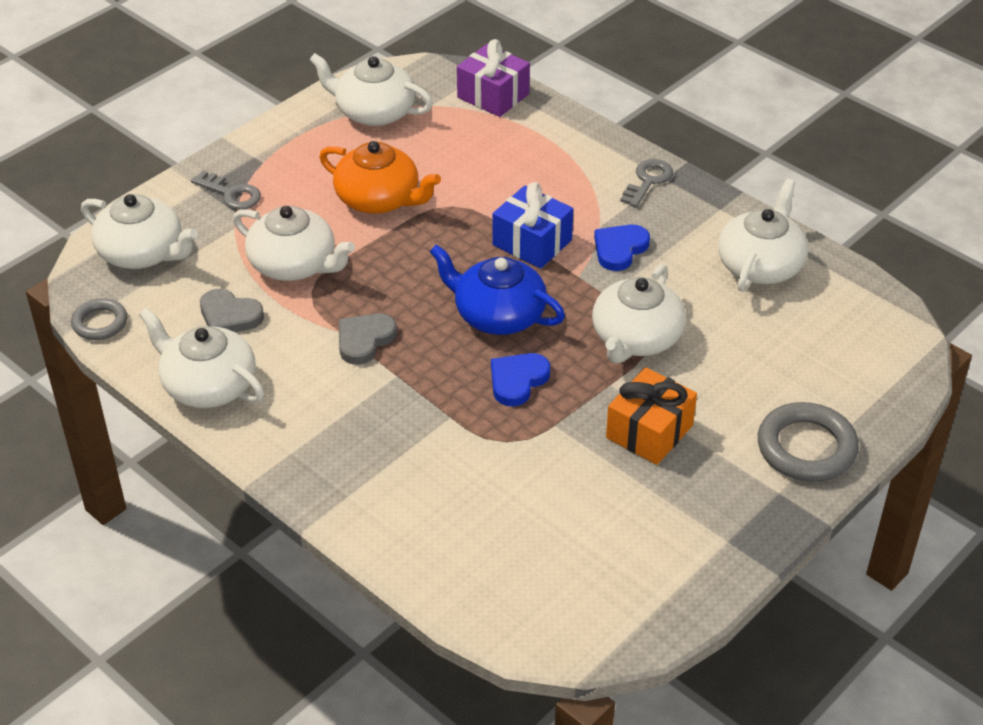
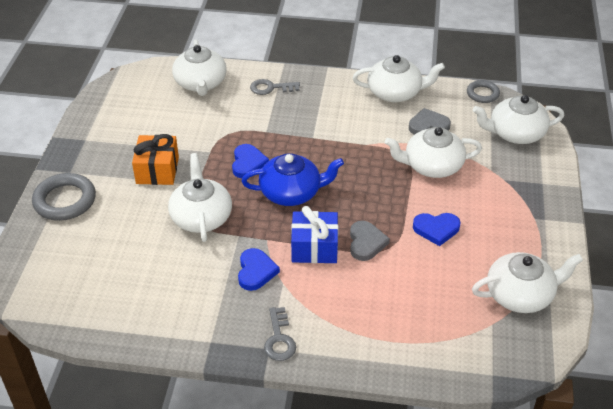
camera: 145 degrees right, 0 degrees up
(231, 194) = (521, 188): grey key -> grey key (271, 88)
(364, 340) = (347, 146): grey heart -> grey heart (366, 243)
(379, 199) = (436, 229): orange teapot -> blue heart
(493, 96) = (460, 359): purple gift -> none
(760, 265) = (154, 307): white teapot -> white teapot (200, 83)

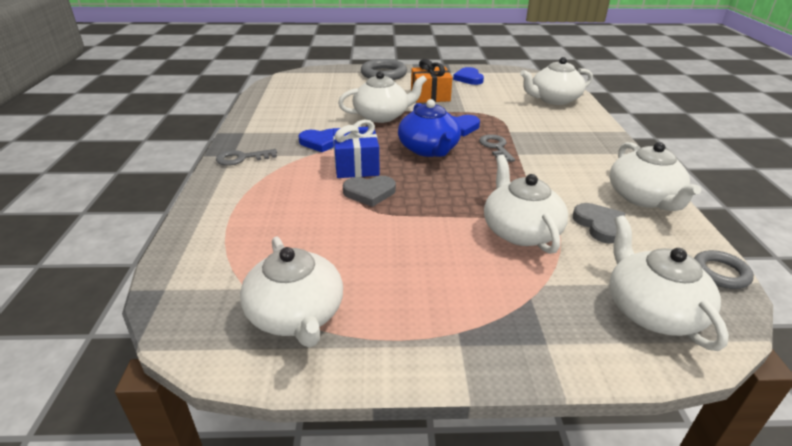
camera: 80 degrees right, 10 degrees down
(271, 88) = (577, 128): grey key -> grey key (496, 147)
(436, 229) = (404, 238): blue heart -> blue heart (468, 78)

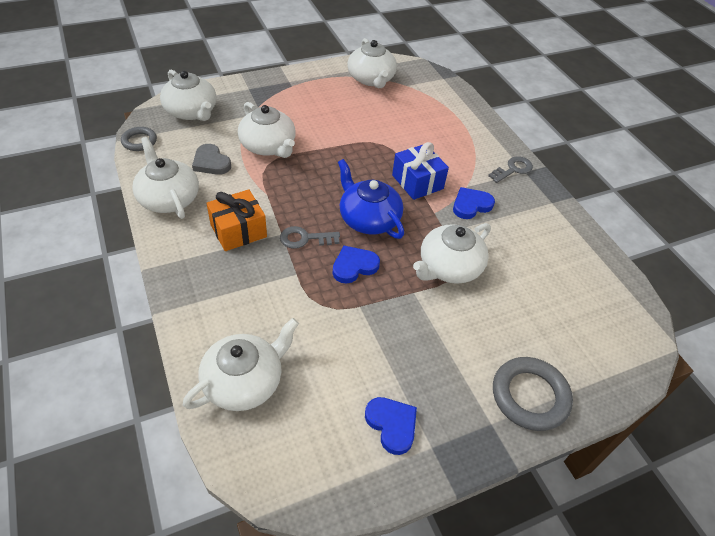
camera: 155 degrees right, 15 degrees up
(296, 315) = (371, 79): white teapot -> white teapot turned 150 degrees counterclockwise
(369, 193) = (387, 156): grey heart -> none
(430, 96) = (421, 337): orange gift -> orange gift (238, 231)
(496, 147) = (305, 238): grey key -> grey key turned 120 degrees clockwise

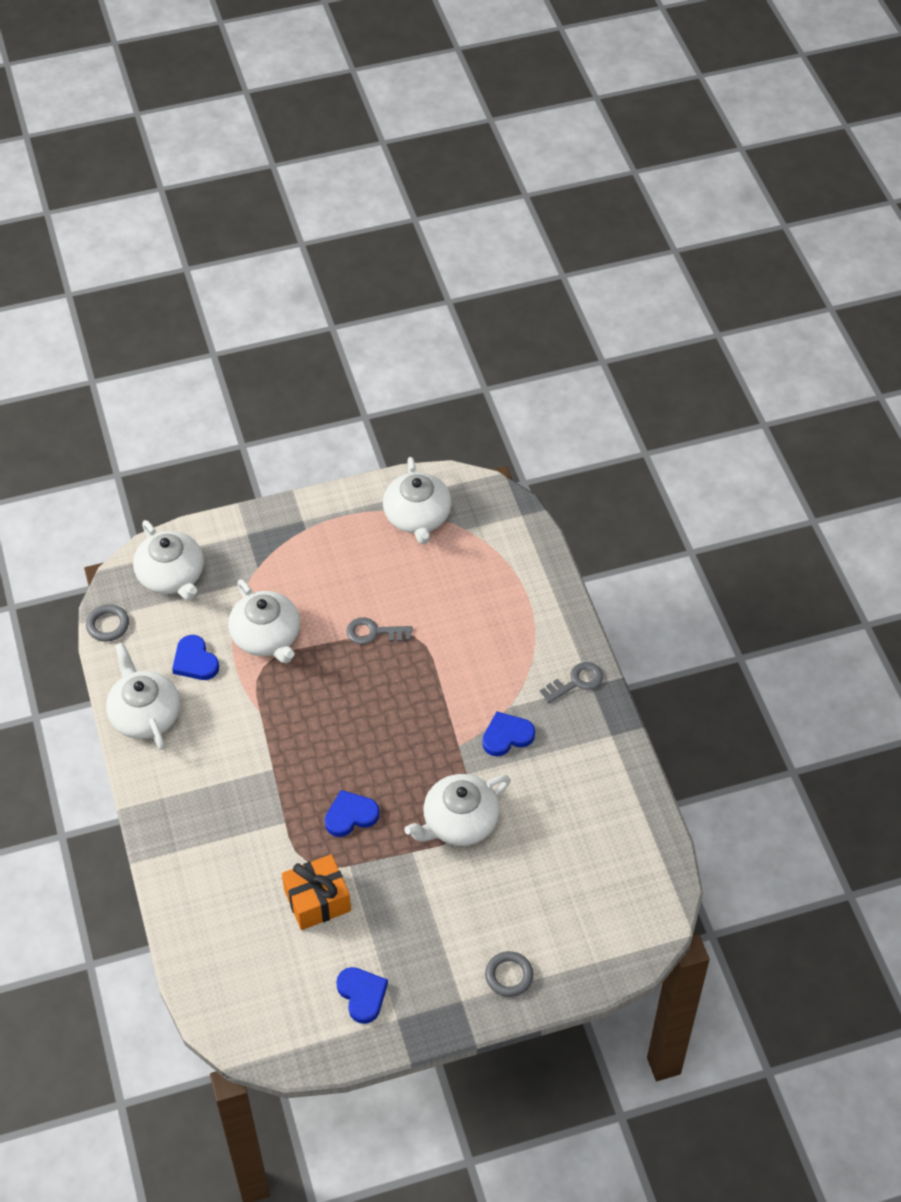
camera: 10 degrees right, 5 degrees up
(211, 162) = (195, 661): grey heart -> blue heart
(238, 231) = (224, 763): orange gift -> orange gift (317, 900)
(244, 381) = (222, 942): white teapot -> none
(305, 238) = (299, 776): grey key -> grey key (374, 632)
(368, 219) = (377, 752): blue teapot -> none
(417, 182) = (447, 698): blue gift -> none
(530, 396) = (509, 976): grey ring -> grey ring, size x0.60

